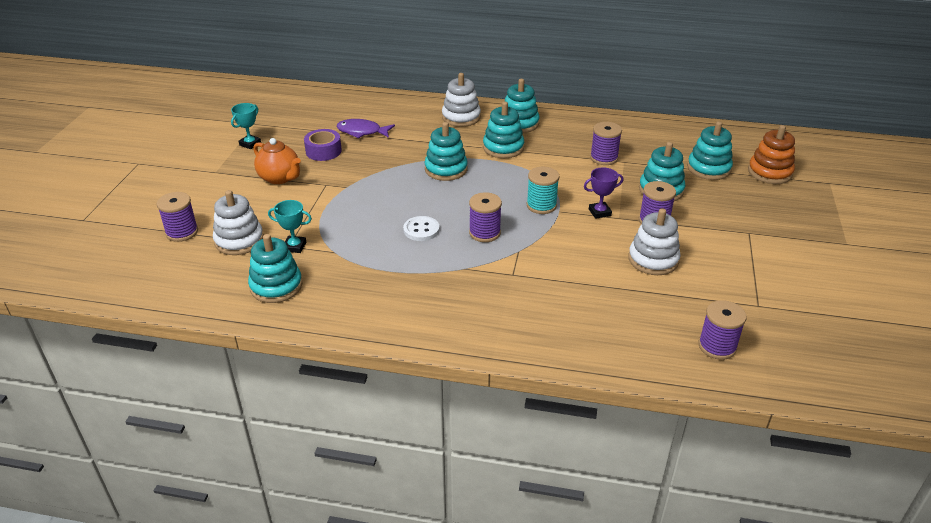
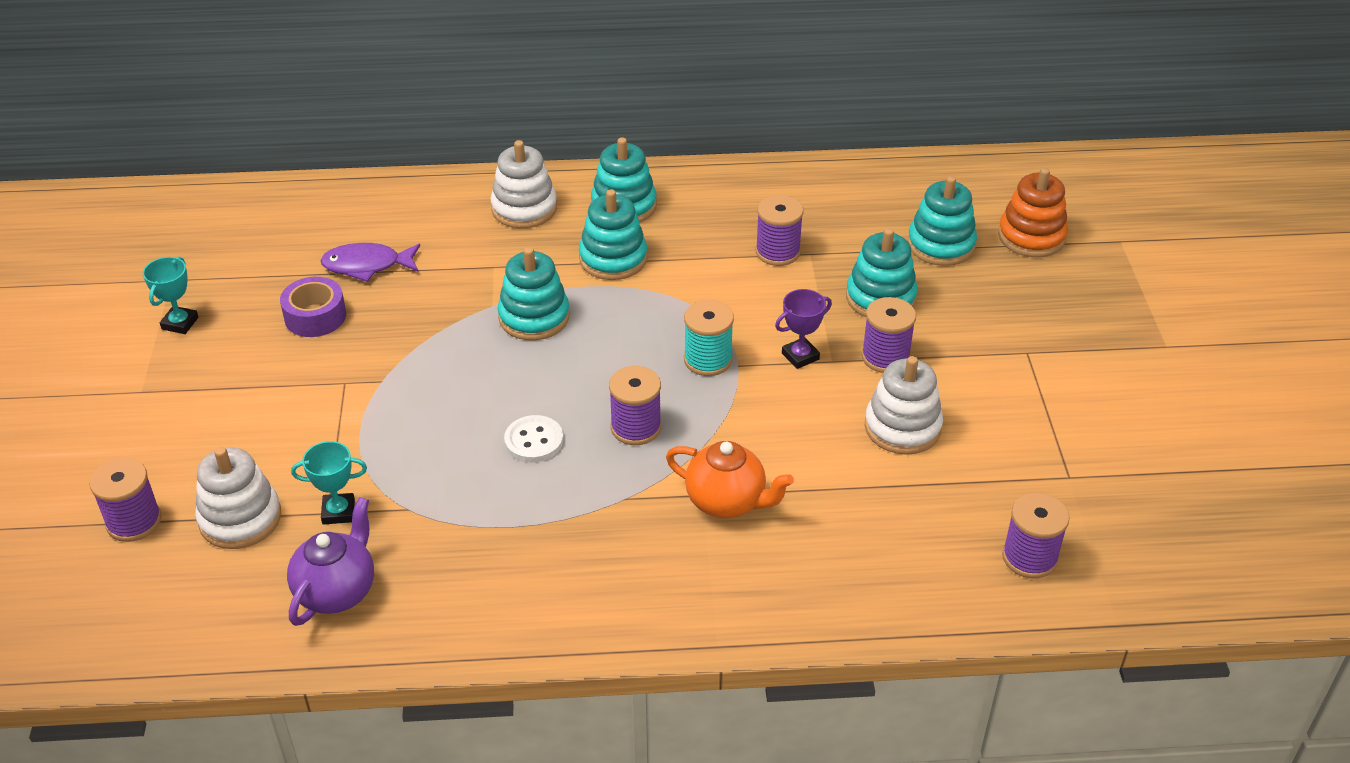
camera: 15 degrees left, 5 degrees up
(276, 286) = (337, 591): turquoise stacking toy -> purple teapot
(280, 178) = (260, 383): orange teapot -> orange teapot (727, 502)

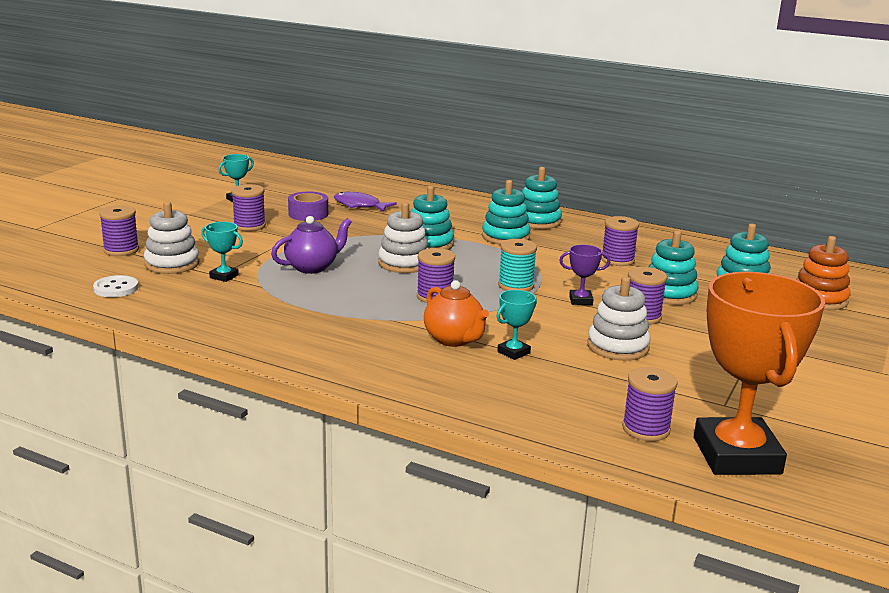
camera: 30 degrees right, 20 degrees down
(260, 381) = (249, 226): none -> purple spool
(337, 591) = (182, 301): purple teapot -> purple teapot (312, 267)
(524, 208) = (475, 209): white stacking toy -> white stacking toy (404, 263)
(534, 441) = (366, 284): white button -> white button (116, 288)
(807, 493) = (513, 352): none -> turquoise trophy
(1133, 555) = (736, 455): none -> orange trophy

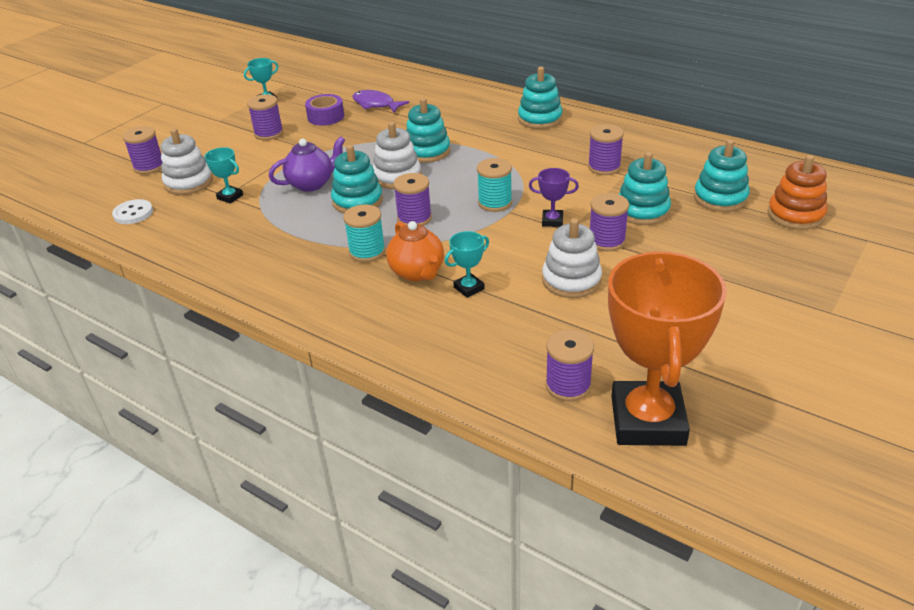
camera: 10 degrees right, 15 degrees up
(393, 323) = (367, 252): none -> turquoise spool
(505, 237) = (503, 140): turquoise stacking toy -> turquoise stacking toy (357, 201)

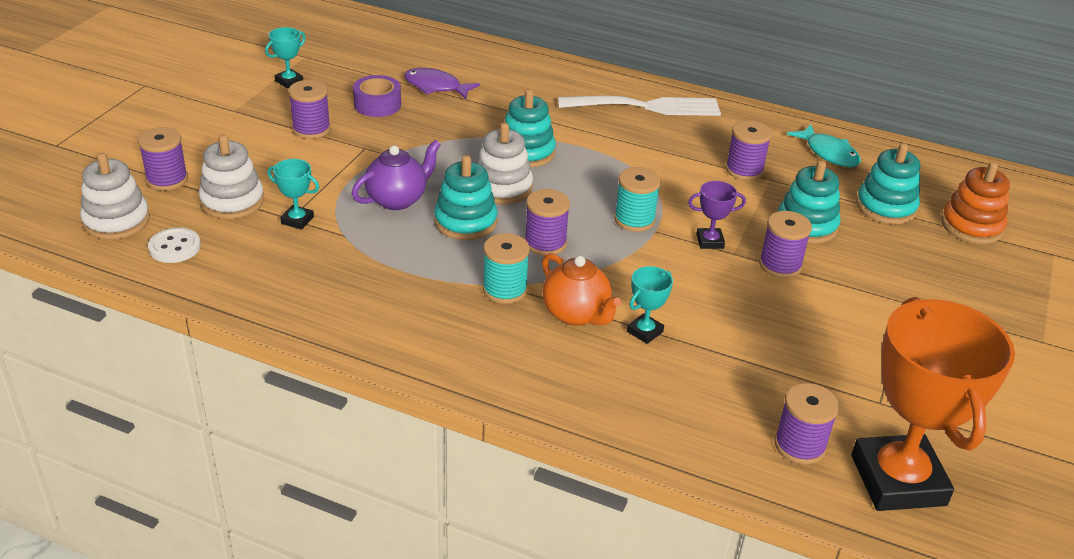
camera: 15 degrees left, 0 degrees up
(540, 119) = (647, 106): turquoise stacking toy -> white fork
(571, 280) = (758, 316): white stacking toy -> white stacking toy (116, 221)
(684, 155) = (828, 153): none -> turquoise fish

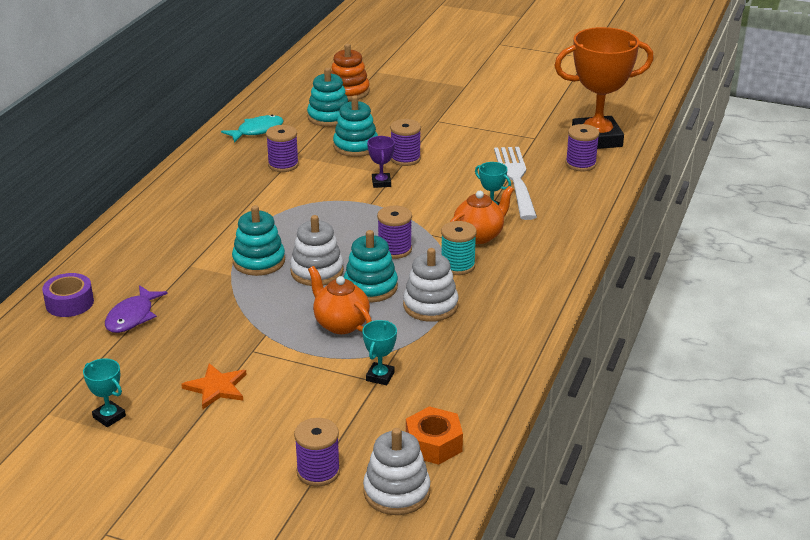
camera: 90 degrees left, 5 degrees down
(175, 247) = (433, 444): white button -> orange nut
(232, 201) = (353, 420): white stacking toy -> white stacking toy (430, 306)
(311, 129) = (216, 388): purple spool -> orange star
(377, 104) = (167, 350): purple tape -> purple tape (69, 303)
(397, 199) = (340, 324): purple teapot -> orange teapot
(634, 220) = (357, 212): turquoise spool -> none
(647, 106) = (180, 203): white fork -> white fork (515, 179)

